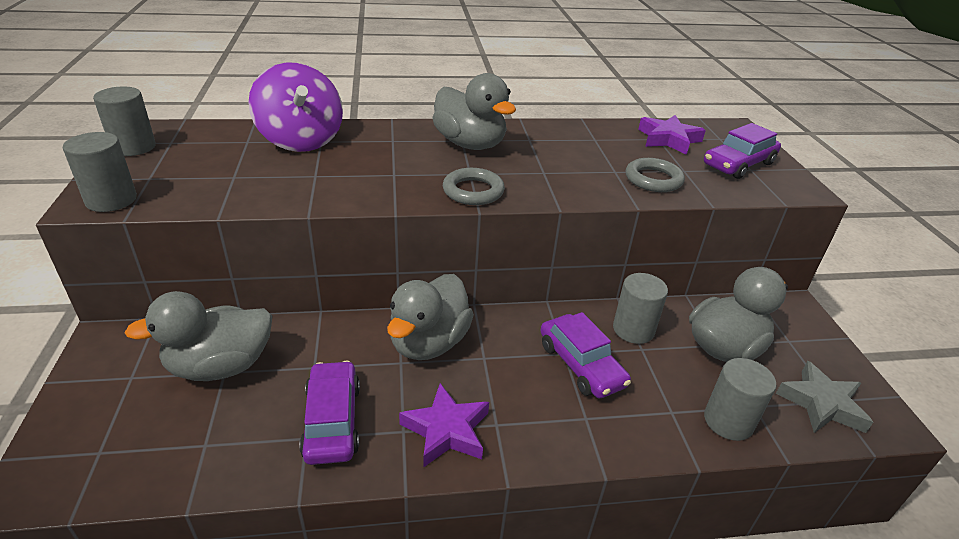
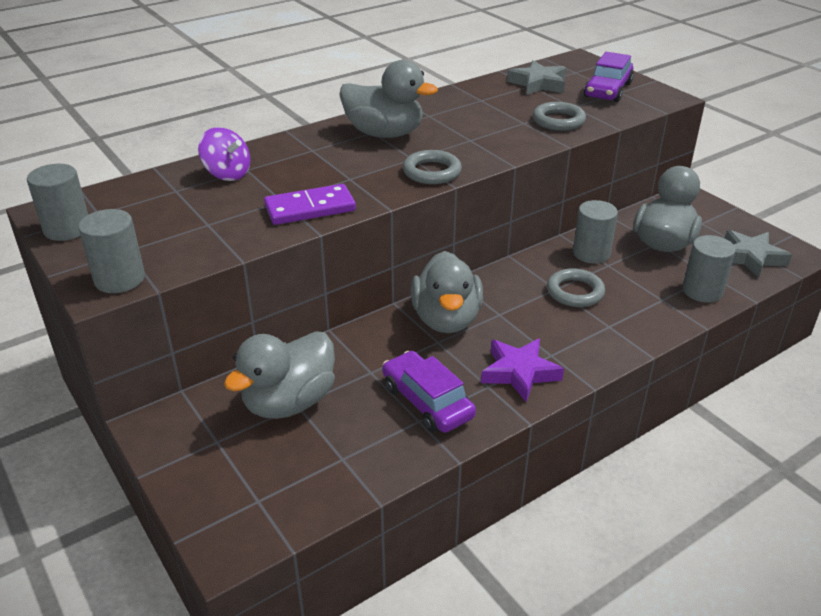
camera: 25 degrees left, 0 degrees up
(301, 140) = (227, 174): purple spinning top -> purple spinning top, size x0.60
(328, 190) = (310, 208): none -> purple domino
(581, 365) = (575, 292): purple car -> grey ring
(668, 139) = (538, 84): purple star -> grey star

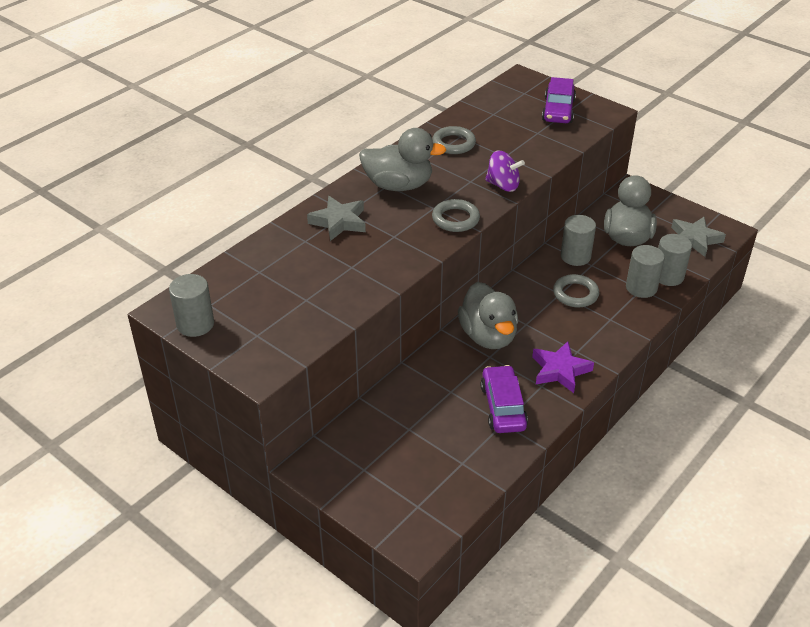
camera: 15 degrees left, 5 degrees up
(119, 279) = (269, 362): grey cylinder -> grey cylinder (641, 288)
(227, 174) = (292, 248): purple spinning top -> purple spinning top (503, 185)
(289, 402) = (402, 428): grey duck -> none
(310, 208) = (378, 271): purple domino -> none
(427, 401) = (503, 407): purple car -> purple car turned 45 degrees clockwise
(538, 84) = (499, 111): grey star -> grey star (339, 222)
(558, 121) = (532, 150): grey ring -> grey ring (453, 143)

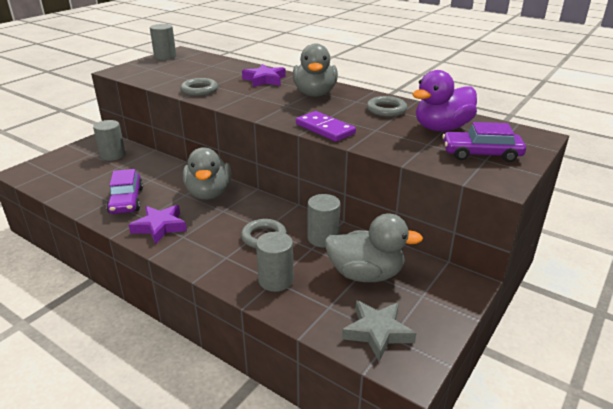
camera: 85 degrees right, 10 degrees down
(339, 222) = (264, 80): grey star -> purple star
(455, 219) = (270, 112): grey ring -> grey ring (199, 90)
(488, 336) = (209, 193): grey duck -> grey duck turned 75 degrees counterclockwise
(503, 120) = (441, 128): none -> purple duck
(503, 185) = (325, 129): purple spinning top -> purple domino
(503, 407) = (126, 200): purple car -> purple car turned 90 degrees clockwise
(668, 276) = (298, 302): grey cylinder -> grey cylinder (113, 155)

